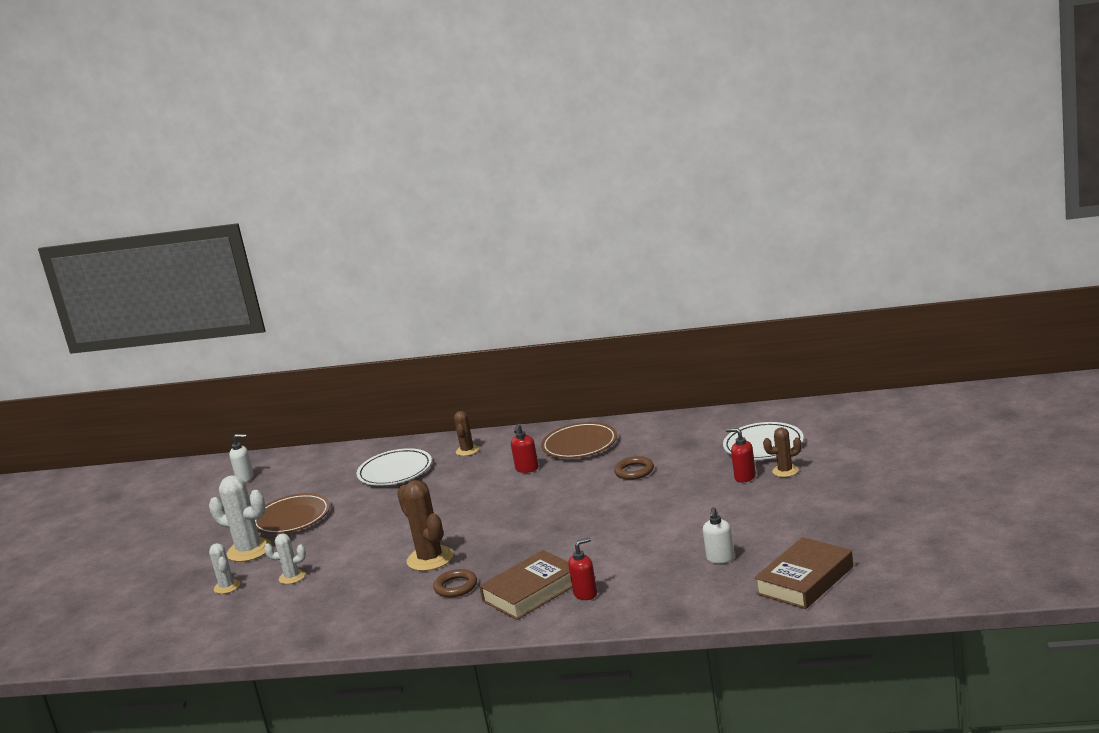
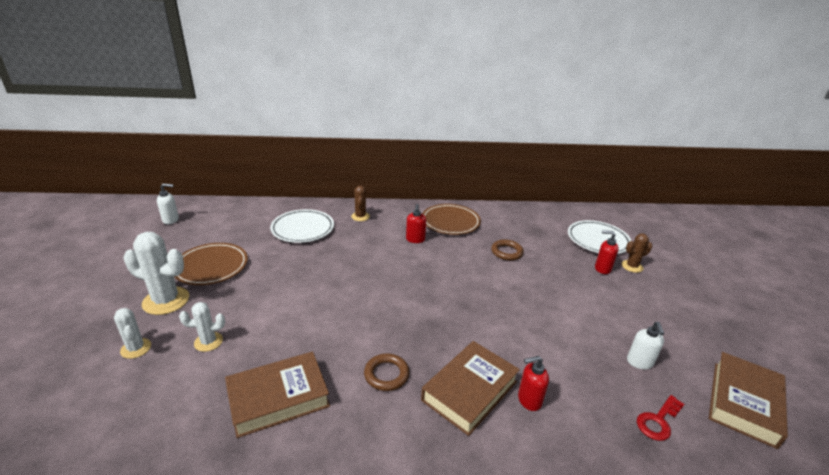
camera: 15 degrees left, 10 degrees up
(354, 609) = (278, 398): none -> brown book
(430, 559) = (351, 332): brown cactus -> none
(586, 594) = (529, 400): red soap dispenser -> red soap dispenser turned 150 degrees counterclockwise
(703, 599) = (658, 421): none -> red key

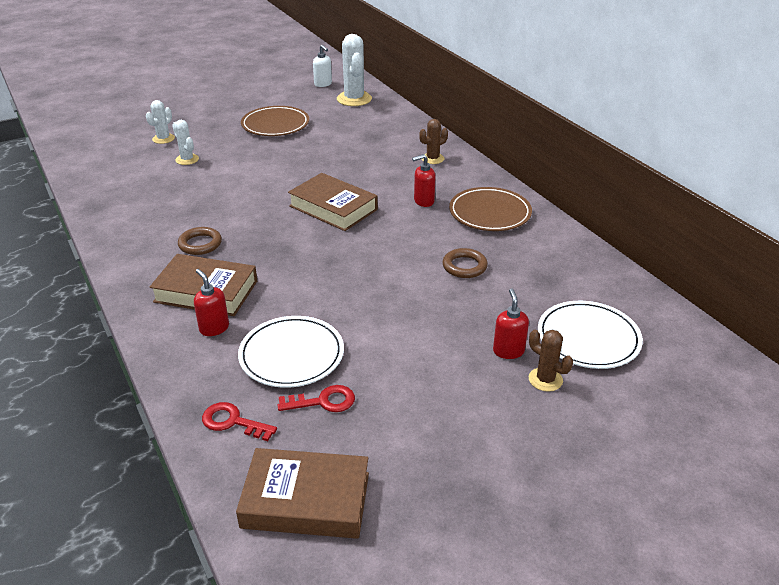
camera: 65 degrees right, 5 degrees up
(166, 301) = (219, 127): white cactus -> white cactus (354, 99)
(278, 398) = (147, 206): brown book -> brown book (333, 208)
(302, 229) = (374, 139): white plate -> white plate (291, 355)
(639, 362) = (323, 401): white soap dispenser -> red key

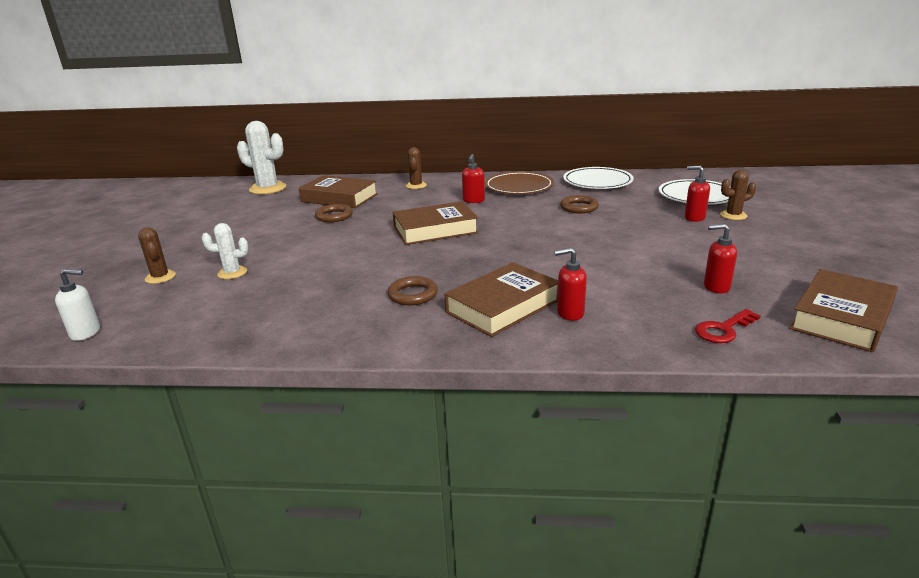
camera: 55 degrees left, 10 degrees down
(163, 139) = (160, 277): white cactus -> brown cactus
(275, 125) = (247, 223): brown plate -> none
(291, 355) = (642, 287): white plate -> white plate (597, 182)
(321, 152) = (334, 216): none -> brown ring
(323, 84) = (214, 193): white soap dispenser -> white soap dispenser (86, 333)
(323, 401) = (716, 287): red key -> red soap dispenser
(364, 137) = (339, 198): none -> brown book

